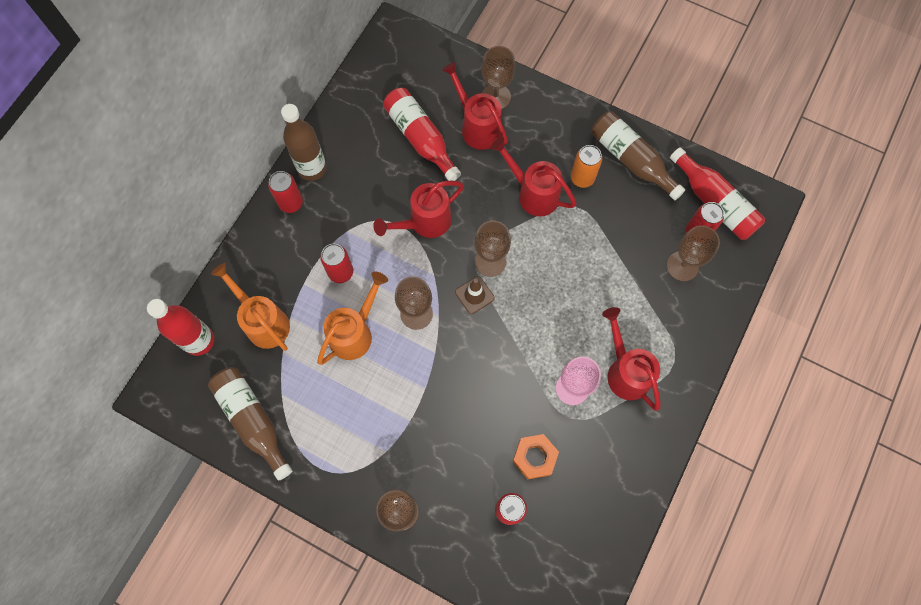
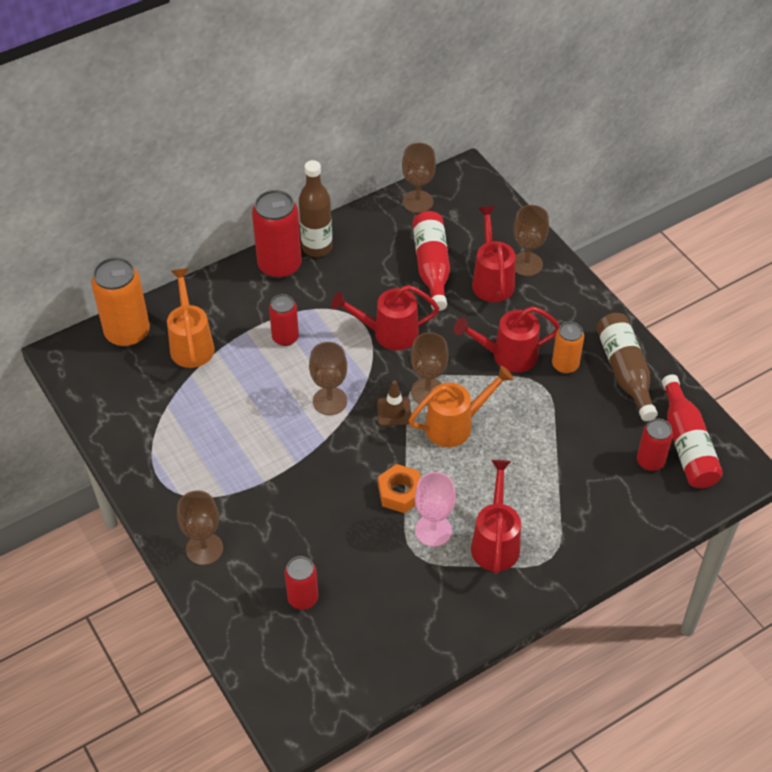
camera: 30 degrees right, 20 degrees down
(199, 341) = (127, 332): red bottle -> orange can
(253, 420) = (128, 414): brown bottle -> none
(291, 203) = (279, 265): red can -> red can, size x1.71
(355, 332) = (264, 389): orange watering can -> orange watering can (455, 425)
(532, 193) = (507, 356): red watering can -> red watering can turned 75 degrees counterclockwise
(534, 457) = (357, 568): orange nut -> orange nut (400, 493)
(682, 266) = (615, 482): brown goblet -> brown goblet (417, 202)

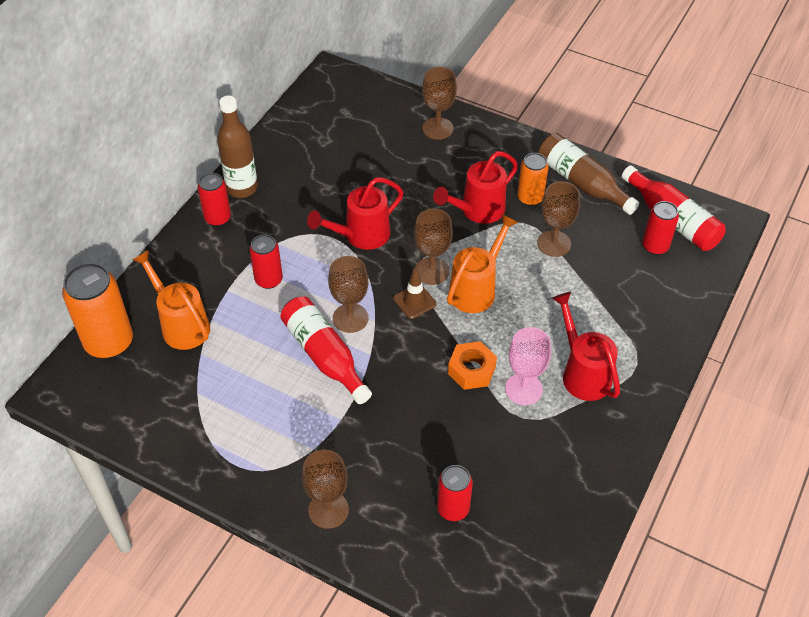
camera: 30 degrees left, 0 degrees up
(279, 265) = (218, 218): red can -> red can, size x0.59
(417, 202) = (306, 113): brown goblet -> brown goblet (554, 243)
(432, 267) = (358, 163): red bottle -> red bottle (324, 356)
(492, 280) = (418, 153): red watering can -> none

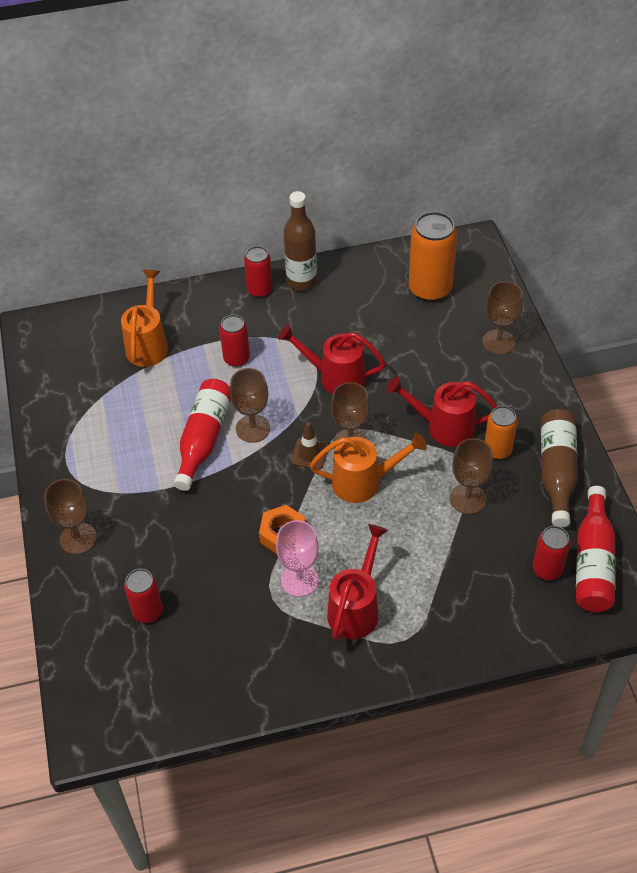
camera: 50 degrees right, 0 degrees up
(109, 342) = (96, 320): orange can -> orange can (430, 289)

